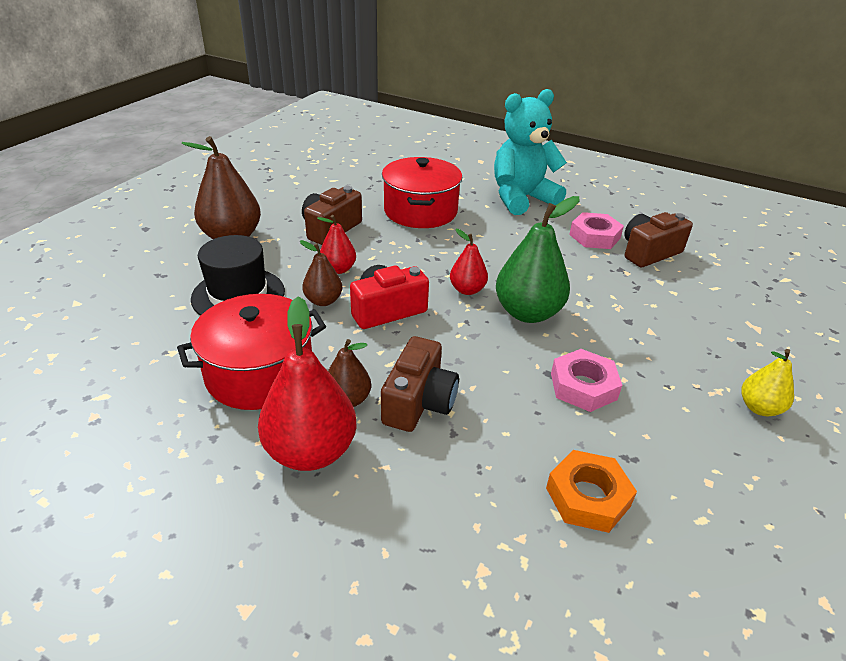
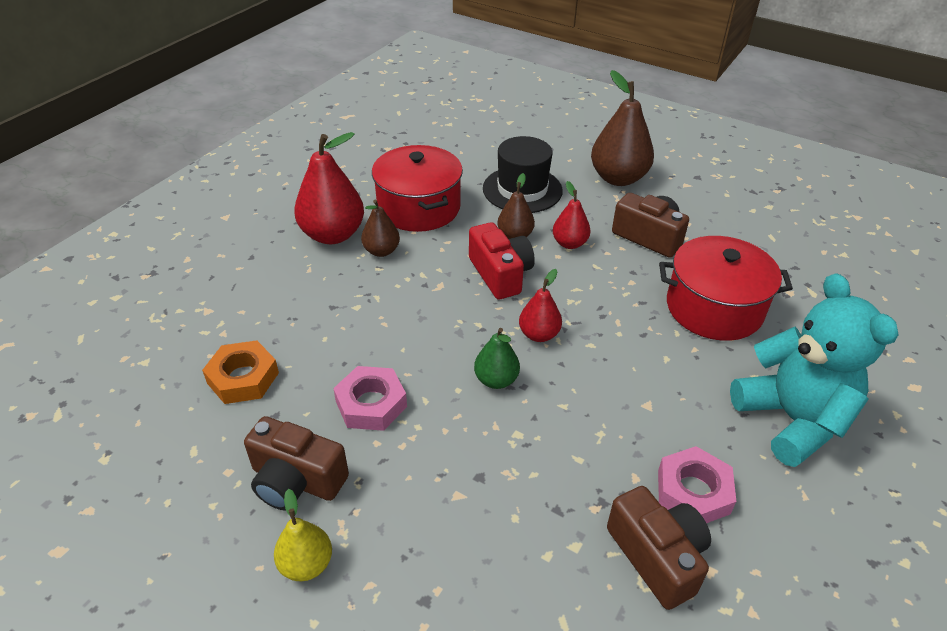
camera: 95 degrees right, 5 degrees up
(419, 402) = (371, 289): brown camera -> brown camera (296, 480)
(528, 313) = (496, 380): green pear -> green pear, size x0.55

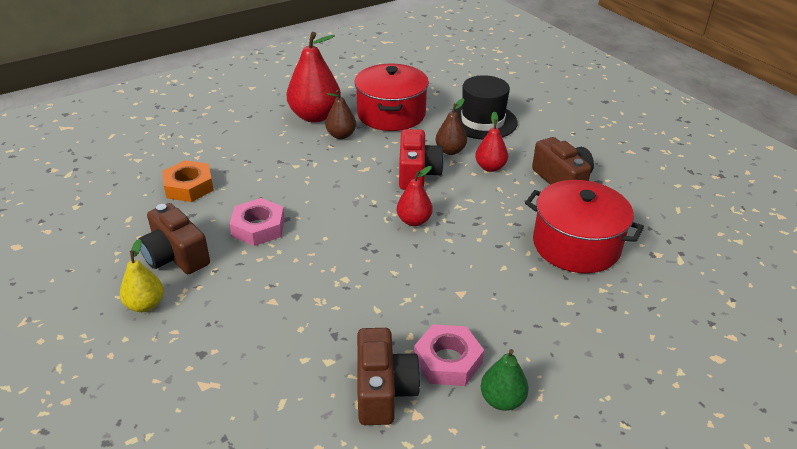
camera: 25 degrees right, 5 degrees down
(496, 380) = (357, 240): green pear -> green pear (502, 400)
(618, 178) = (571, 132): brown pear -> none
(792, 420) = (576, 343): turquoise teddy bear -> none

